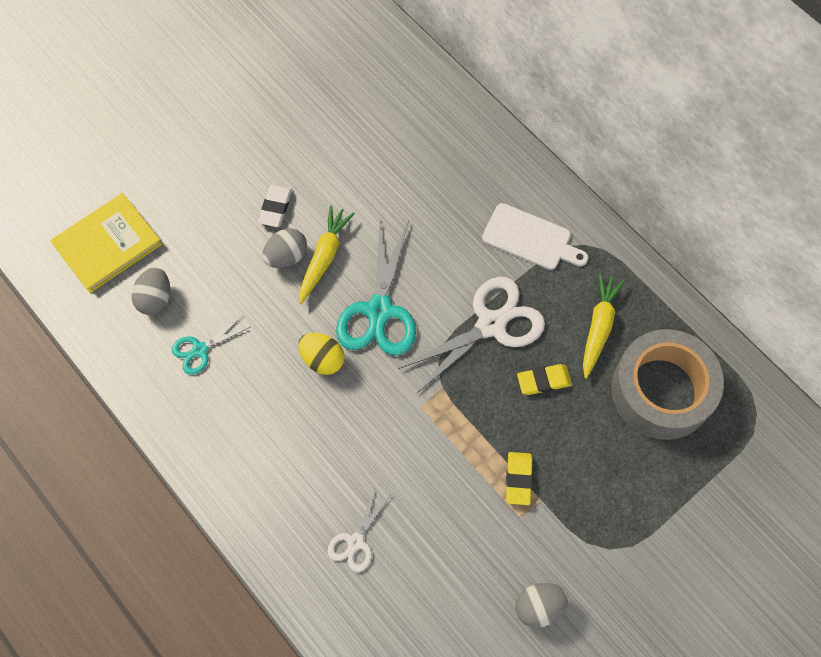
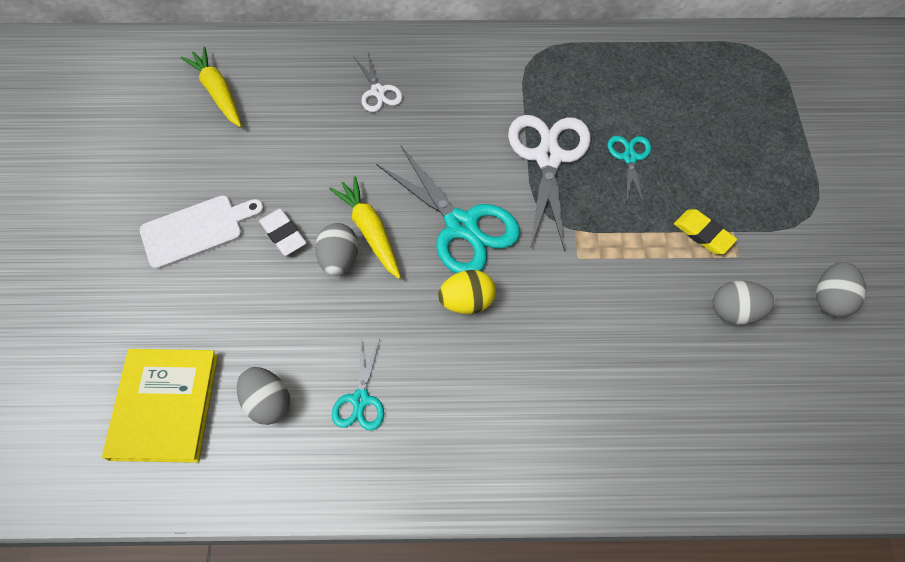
camera: 50 degrees left, 5 degrees down
(355, 542) = (668, 400): white scissors -> white scissors (378, 92)
(468, 543) = (735, 311): none -> grey egg
(530, 239) = (498, 81): white cutting board -> white cutting board (197, 230)
(544, 381) = (629, 157): yellow eraser -> turquoise scissors
(598, 326) = (613, 92): yellow carrot -> yellow carrot (218, 92)
(661, 390) = (701, 92): grey tape -> none

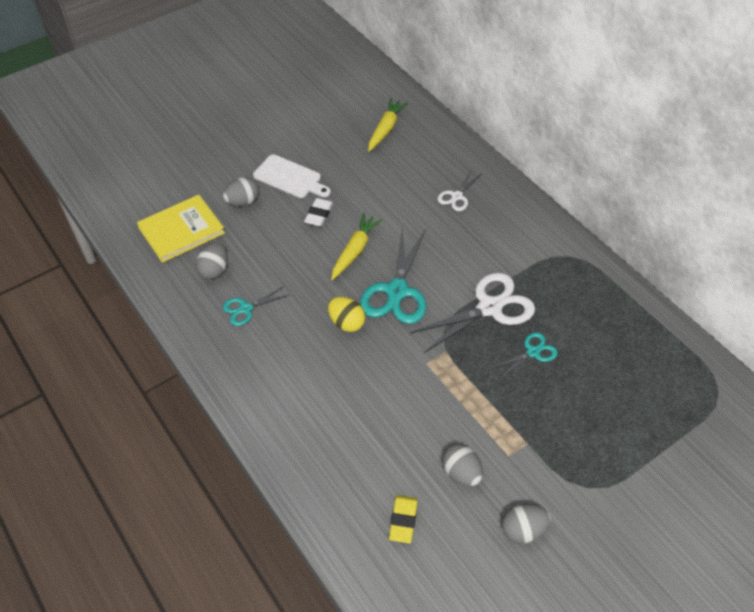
camera: 55 degrees right, 10 degrees down
(339, 259) = (324, 248): grey egg -> grey egg (243, 202)
(703, 234) = (508, 425): yellow eraser -> yellow eraser (403, 520)

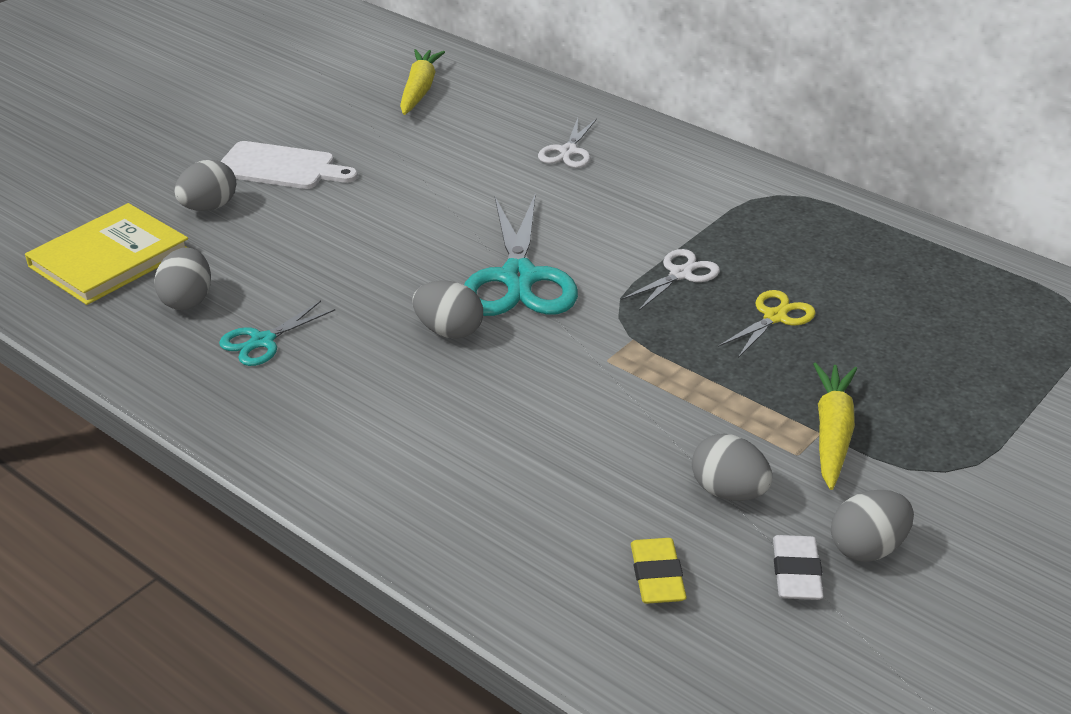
camera: 15 degrees left, 15 degrees down
(319, 214) = (348, 204): white eraser -> white eraser (796, 573)
(346, 323) = (449, 331): yellow egg -> grey egg
(354, 250) = (426, 239): yellow carrot -> yellow carrot (832, 433)
(490, 307) = (680, 274): white scissors -> white scissors, size x0.52
(533, 352) = (775, 317): turquoise scissors -> yellow scissors

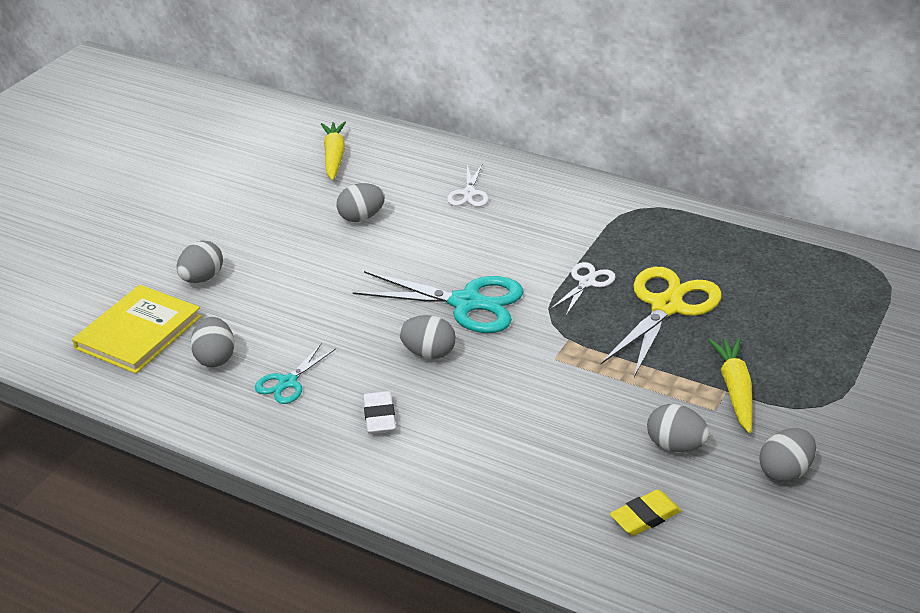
camera: 10 degrees left, 0 degrees up
(281, 167) = (247, 237): white cutting board -> none
(426, 163) = (361, 217): none -> grey egg
(519, 278) = (467, 303): turquoise scissors -> turquoise scissors turned 60 degrees counterclockwise
(657, 576) = (645, 517): yellow eraser -> yellow eraser turned 75 degrees clockwise
(775, 317) = (666, 306): yellow scissors -> yellow scissors, size x1.91
(796, 573) = (741, 498): white eraser -> white eraser (379, 416)

